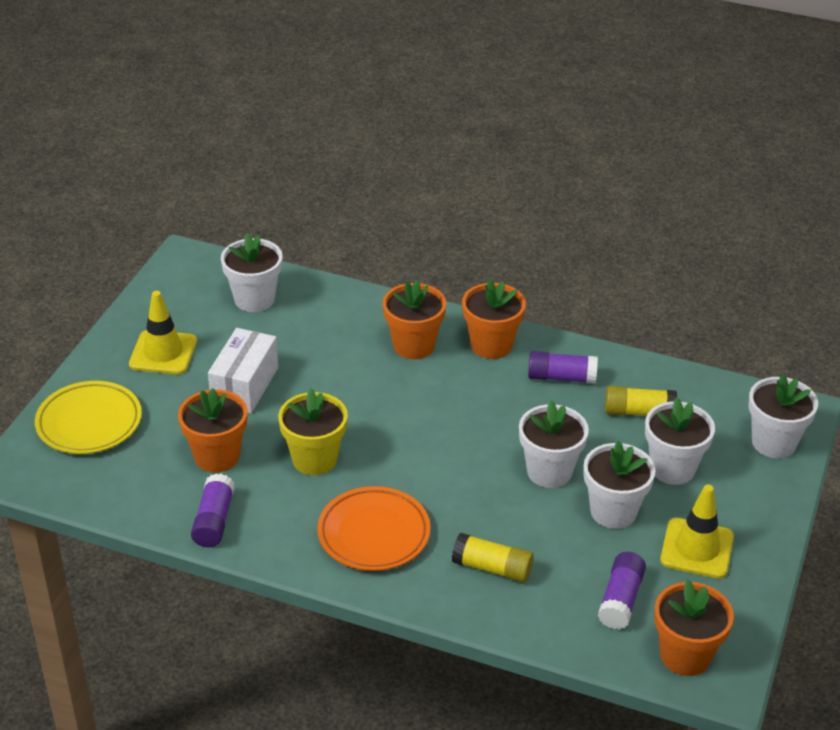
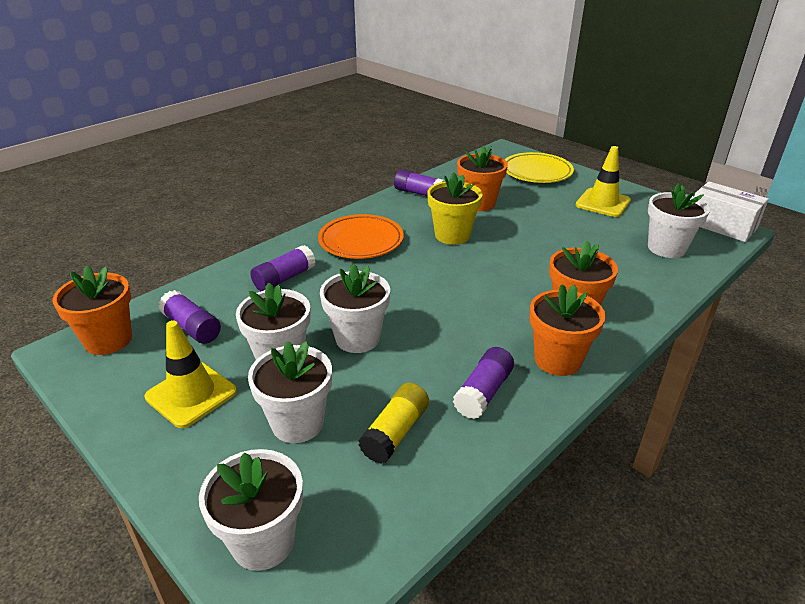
camera: 115 degrees right, 5 degrees down
(245, 385) = (551, 225): white box -> white box (721, 226)
(492, 568) = (284, 278): yellow glue stick -> purple glue stick

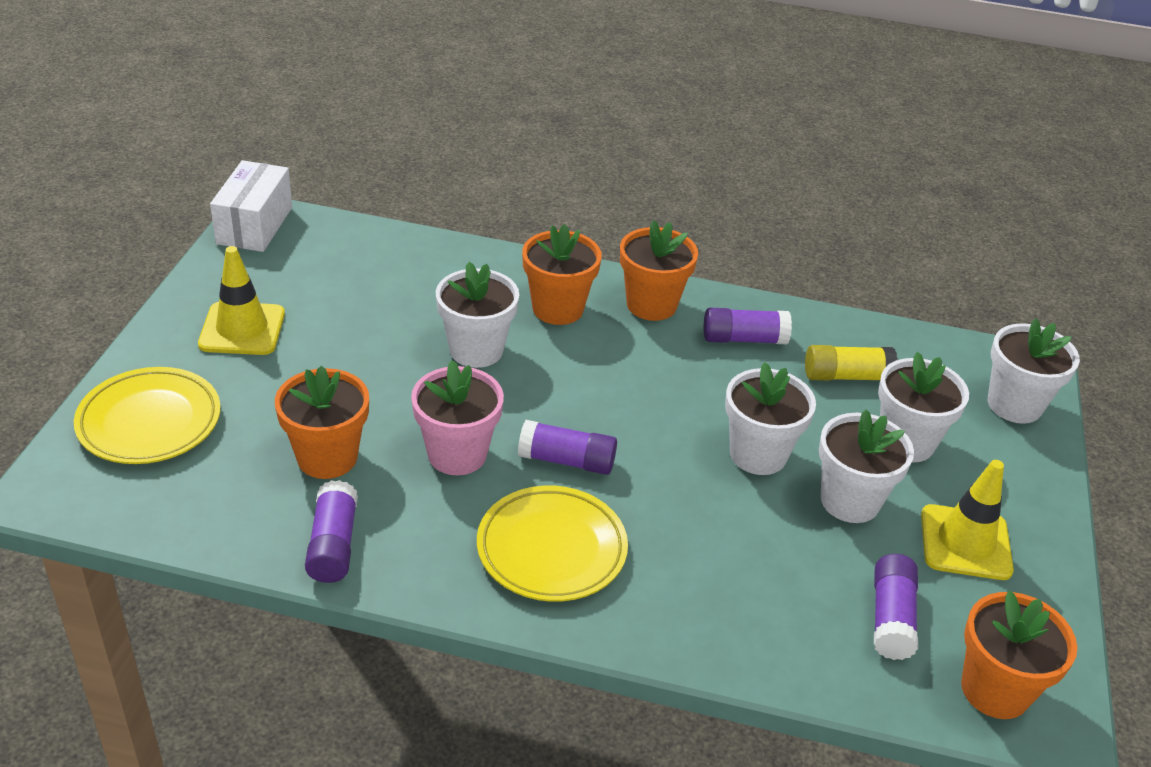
camera: 125 degrees left, 5 degrees up
(284, 278) = (716, 586): purple glue stick -> purple glue stick (566, 460)
(361, 241) = (551, 549): orange plate -> yellow plate
(452, 235) = (457, 454): yellow flower pot -> pink flower pot
(666, 248) = (352, 261): white flower pot -> white flower pot (476, 350)

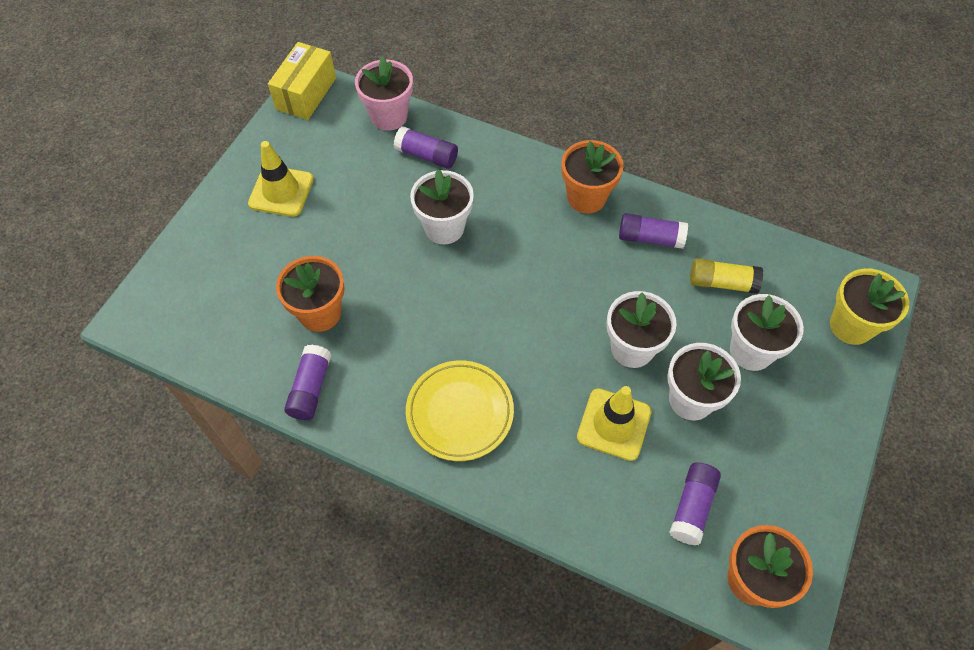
camera: 15 degrees right, 20 degrees up
(149, 422) = (206, 268): yellow plate -> none
(254, 225) = (306, 93): white box -> yellow box
(457, 454) = (411, 321): pink flower pot -> pink flower pot (389, 116)
(558, 308) = (513, 194): orange flower pot -> none
(566, 460) = (488, 336): purple glue stick -> purple glue stick (427, 155)
(965, 542) = (770, 449): yellow traffic cone -> yellow traffic cone (614, 424)
(1014, 405) = (851, 326): white flower pot -> yellow flower pot

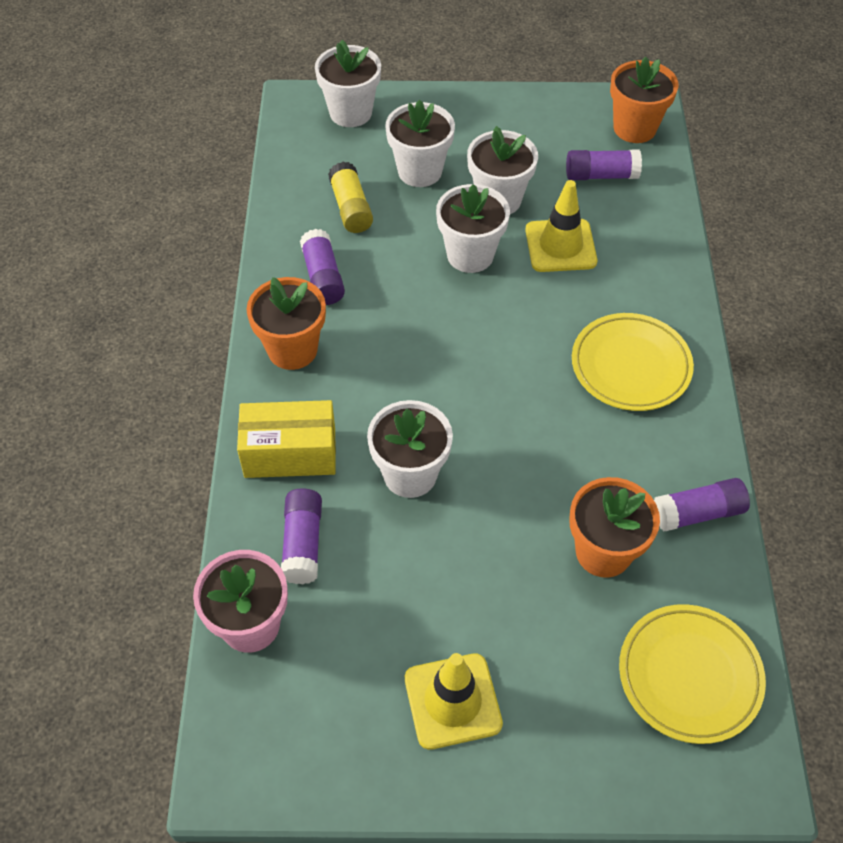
camera: 115 degrees left, 5 degrees down
(209, 319) = (689, 676): none -> yellow plate
(306, 93) = (251, 771): yellow box -> yellow box (290, 453)
(851, 326) = (350, 113): yellow flower pot -> white flower pot

